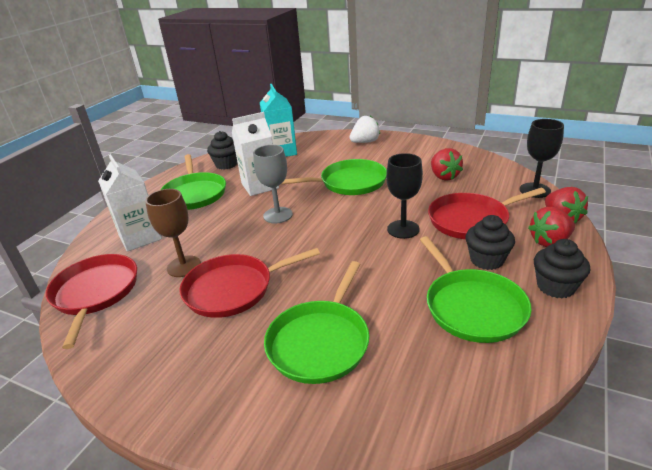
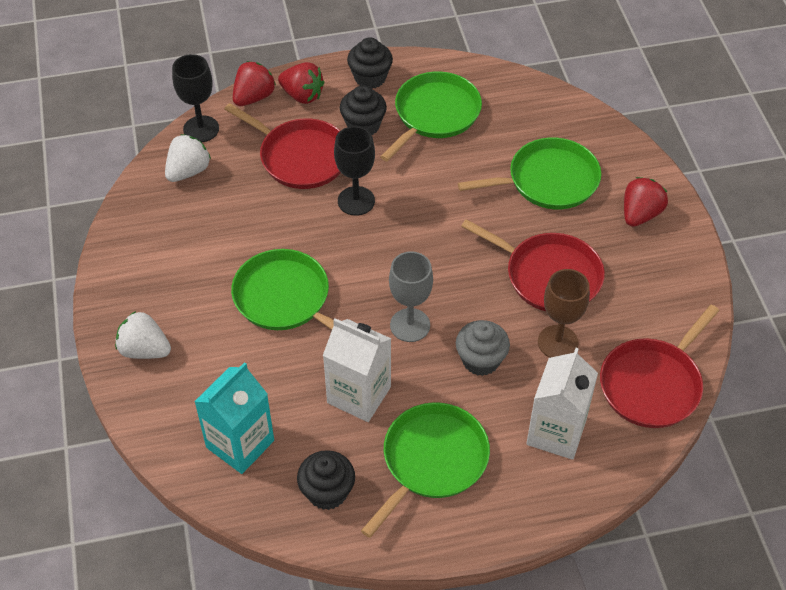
camera: 130 degrees left, 20 degrees up
(220, 230) = (481, 360): none -> grey cupcake
(444, 176) = (211, 214): red strawberry -> red strawberry (640, 214)
(492, 177) = (188, 171): none -> white strawberry

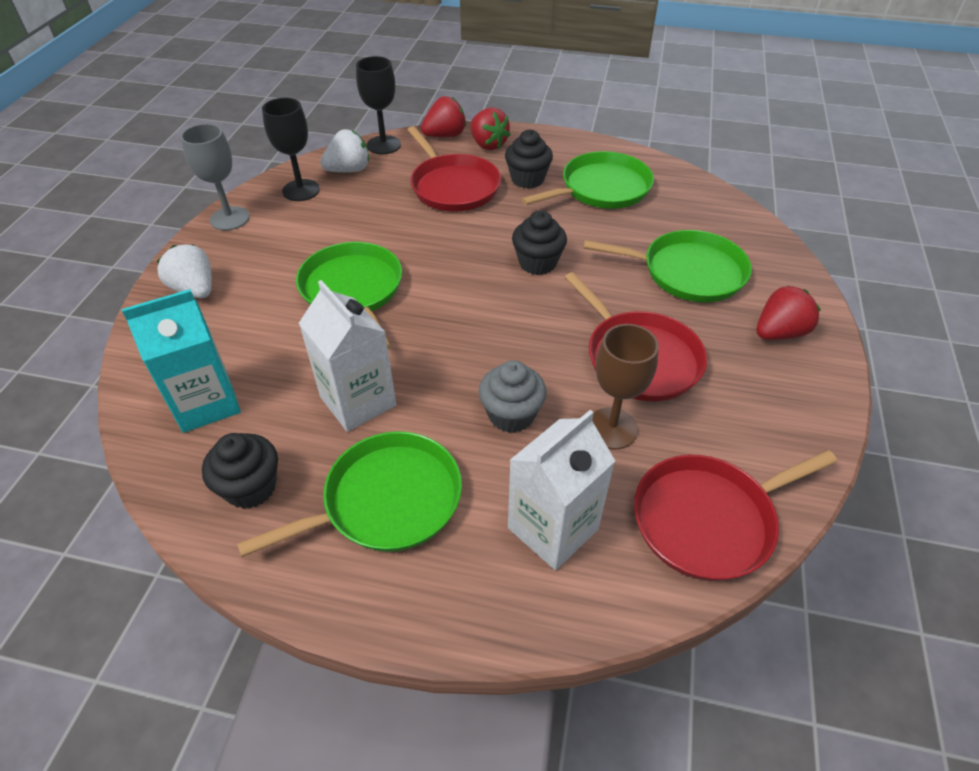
camera: 25 degrees right, 5 degrees down
(356, 201) = (479, 233): black goblet -> black goblet (301, 190)
(370, 78) = (558, 148): black cupcake -> black cupcake (537, 263)
(410, 325) = (457, 354): grey goblet -> grey goblet (229, 218)

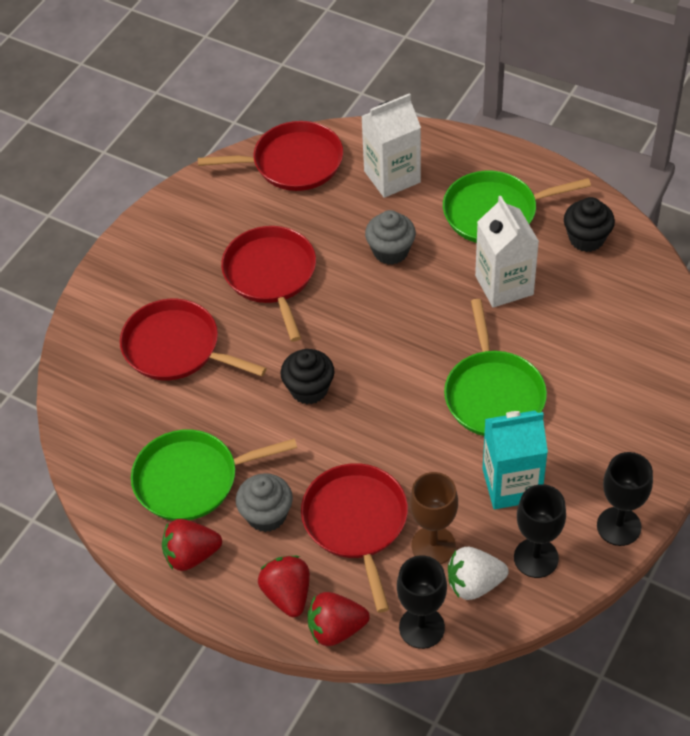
camera: 160 degrees left, 5 degrees up
(195, 289) = (646, 428): white strawberry -> none
(206, 403) = (624, 308): turquoise carton -> turquoise carton (511, 485)
(229, 218) = (619, 526): grey goblet -> black goblet
(527, 179) = (266, 515): black cupcake -> grey cupcake
(612, 428) = (322, 227): brown goblet -> brown goblet (433, 545)
(687, 272) = (176, 348): green pan -> red pan
(779, 333) = (145, 273): red strawberry -> red strawberry (191, 555)

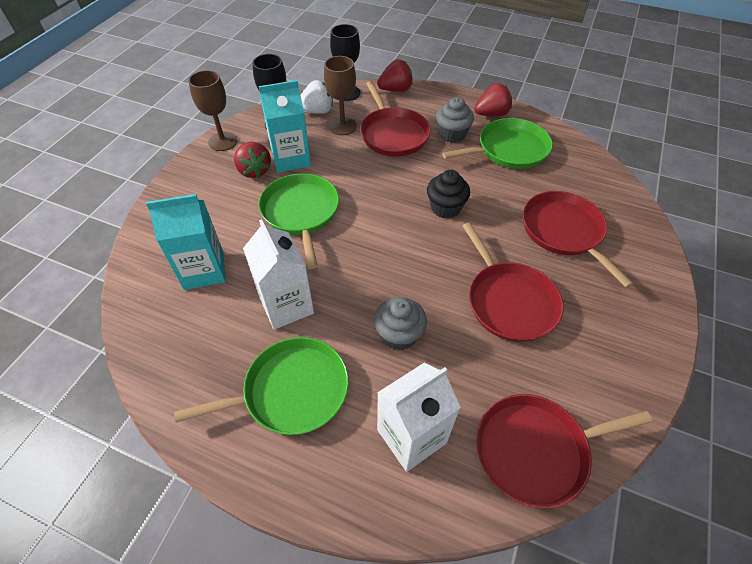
camera: 170 degrees right, 0 degrees up
(176, 348) = (564, 232): red pan -> red pan turned 135 degrees counterclockwise
(287, 594) = (427, 101): red strawberry -> red strawberry (254, 170)
(586, 238) = (196, 363): black cupcake -> none
(600, 328) = (204, 270): none -> turquoise carton
(619, 526) = (223, 141): black goblet -> brown goblet

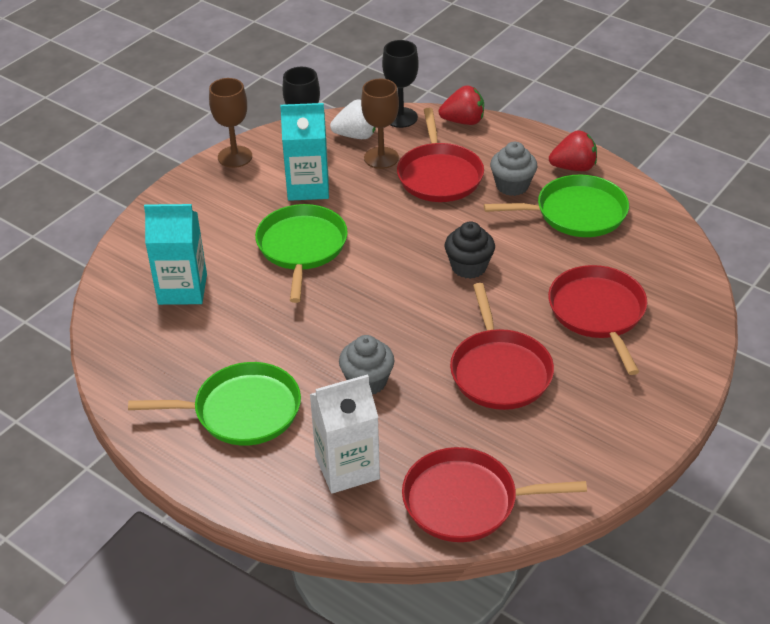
camera: 15 degrees right, 10 degrees down
(254, 170) = (262, 195): red strawberry -> none
(286, 305) = (259, 336): white carton -> none

